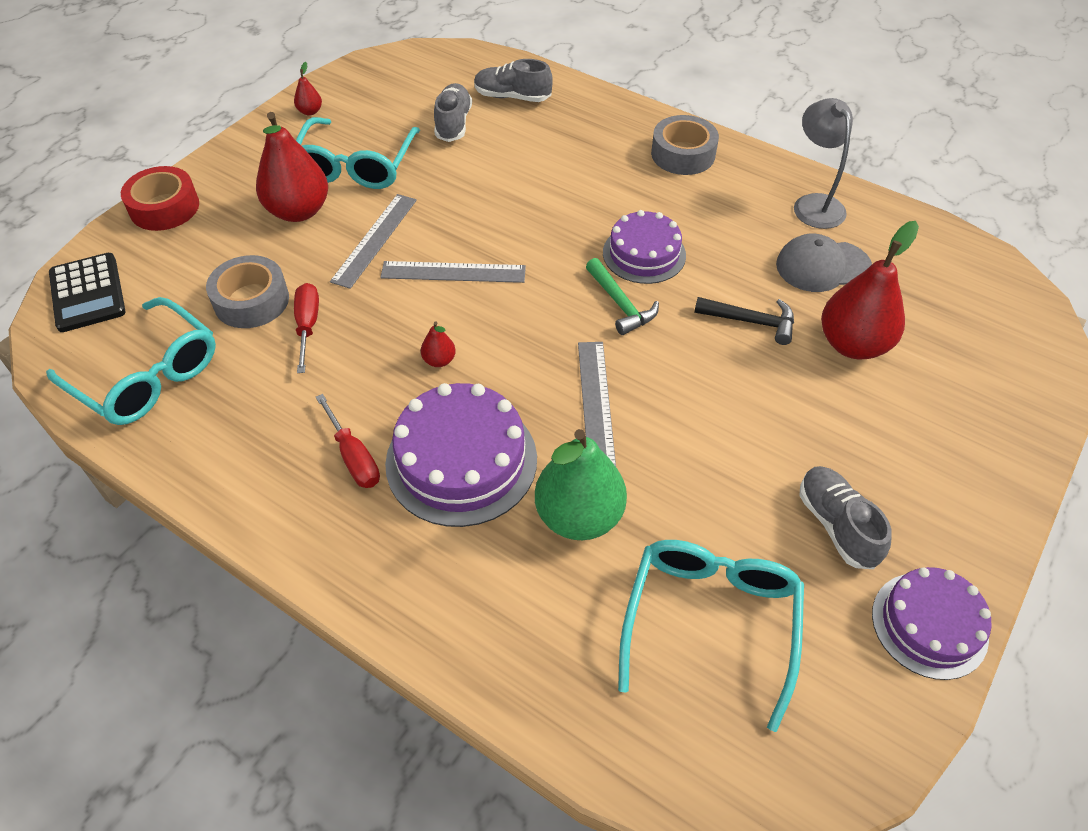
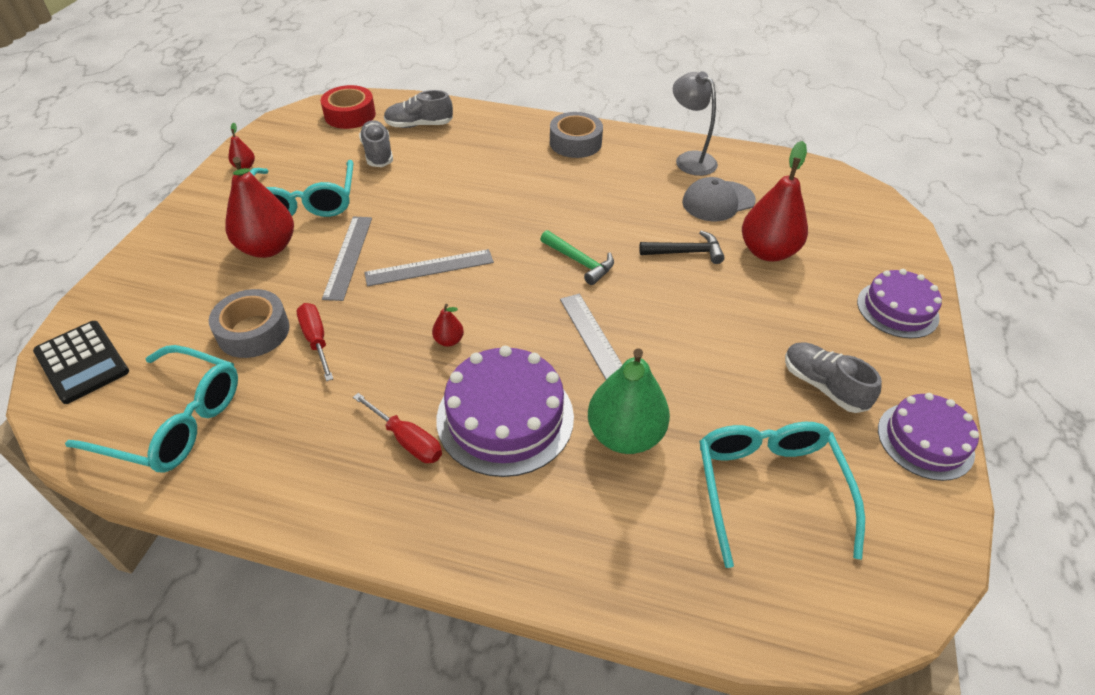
camera: 20 degrees left, 5 degrees down
(164, 207) = (134, 271): red tape -> red tape (350, 115)
(644, 254) = (580, 220): purple cake -> purple cake (897, 309)

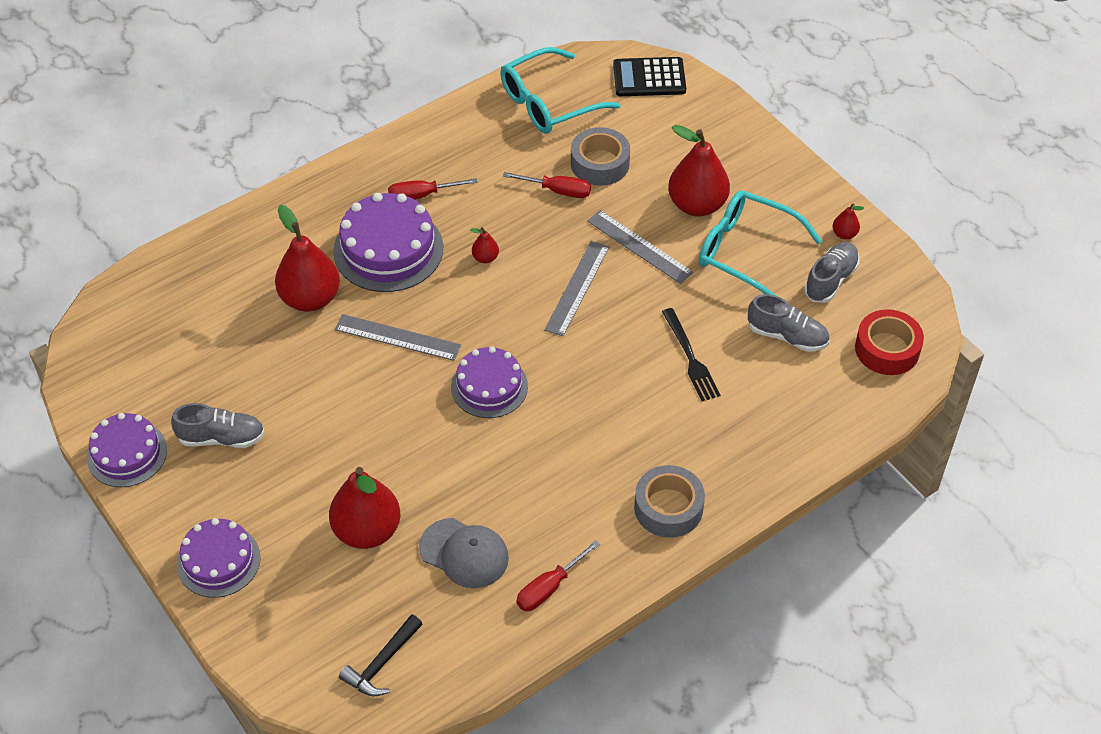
camera: 130 degrees right, 5 degrees up
(419, 125) = (817, 395): grey shoe -> grey shoe (830, 280)
(443, 183) = (690, 358): none -> black fork
(580, 262) = (489, 386): green hammer -> purple cake
(625, 435) = (310, 298): green pear -> red pear
(686, 252) = (427, 469): black hammer -> black hammer (382, 663)
(689, 159) = (548, 588): grey lamp -> red screwdriver
(718, 201) = (464, 553): grey cap -> grey cap turned 105 degrees clockwise
(769, 489) = (198, 339): turquoise glasses -> none

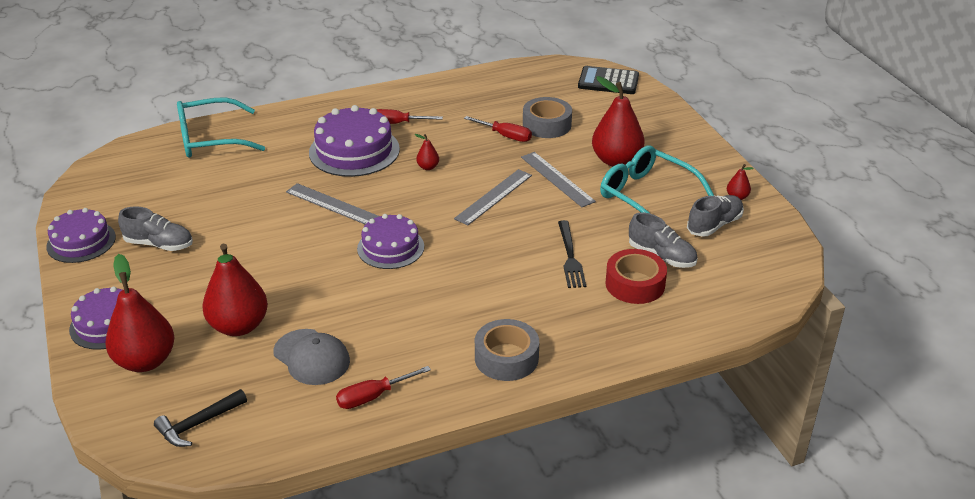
camera: 15 degrees right, 15 degrees down
(310, 298) = (278, 170): red pear -> red pear (145, 361)
(549, 102) = (522, 85): turquoise glasses -> turquoise glasses (211, 139)
(887, 349) = (750, 279): red tape -> red tape (635, 284)

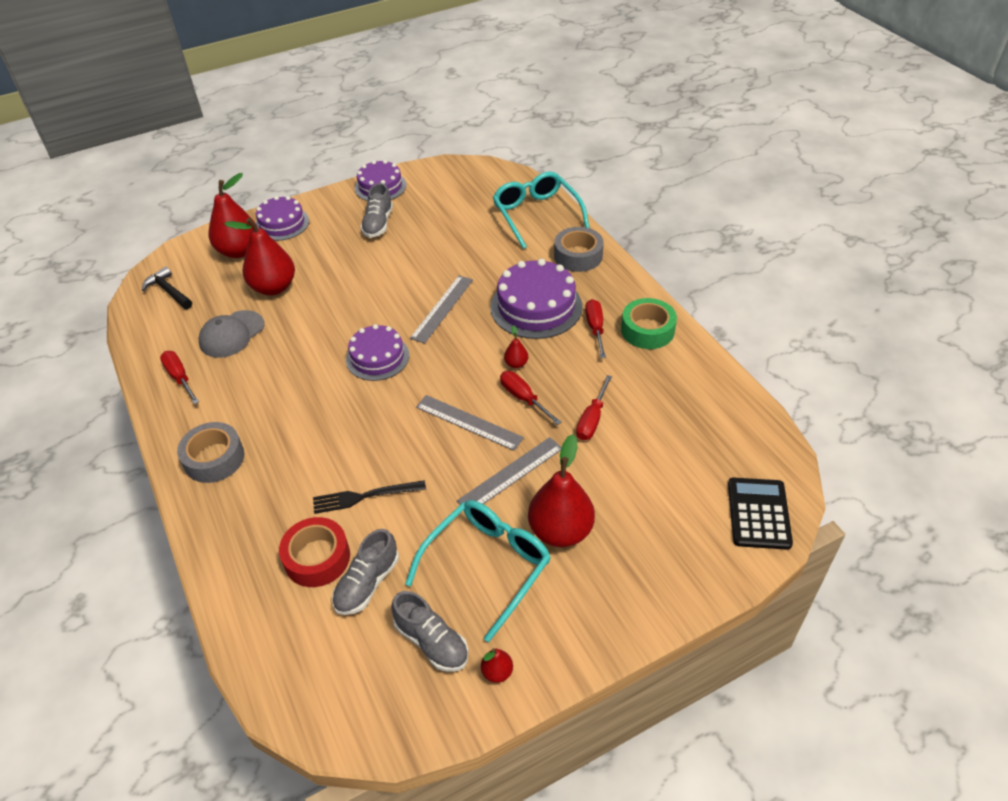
camera: 85 degrees right, 10 degrees up
(409, 99) = (647, 330): none -> green tape
(471, 167) = (523, 398): none -> red screwdriver
(547, 125) = (627, 455): grey tape -> grey tape (578, 256)

